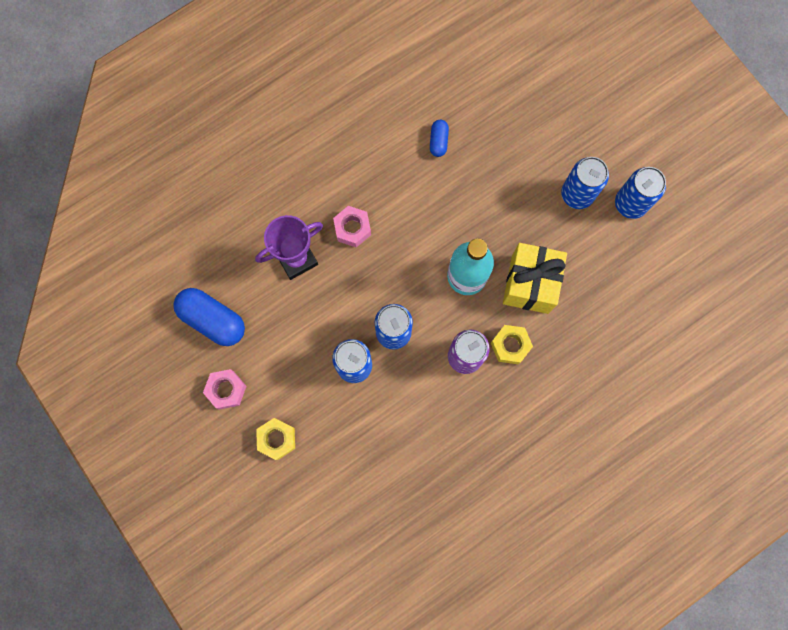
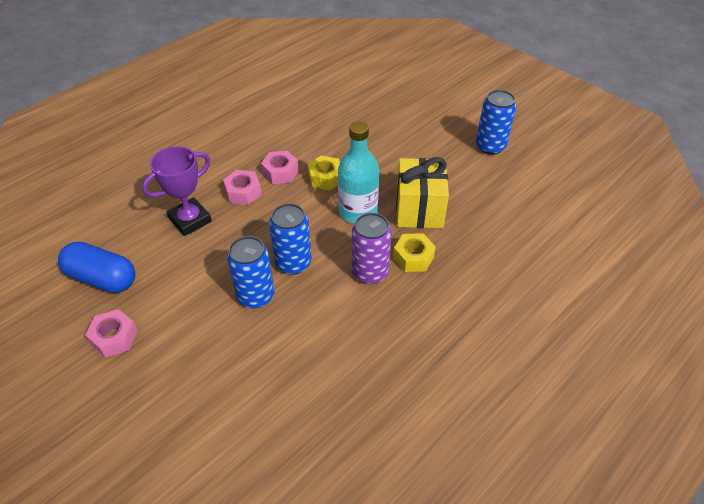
camera: 10 degrees left, 30 degrees down
(277, 439) = (172, 376): yellow nut -> yellow nut (325, 178)
(394, 205) = (280, 172): none -> pink nut
(438, 141) = (313, 128): blue capsule -> none
(577, 194) = (442, 146): blue can -> none

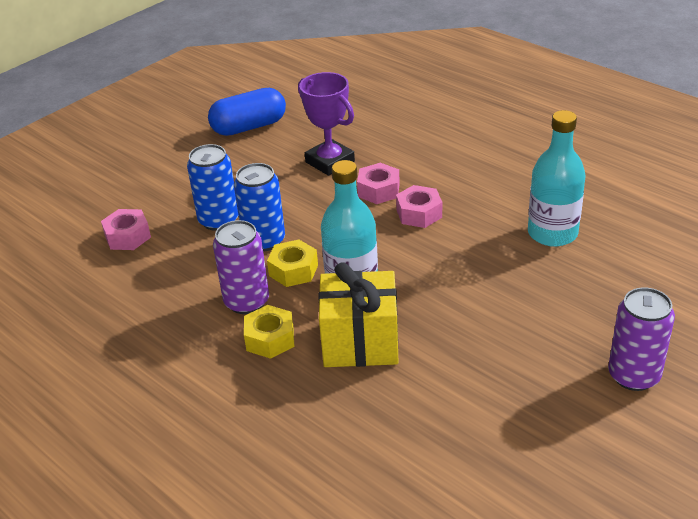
camera: 90 degrees right, 10 degrees down
(102, 278) = (249, 127): blue capsule -> blue capsule turned 45 degrees clockwise
(114, 338) = (178, 147): pink nut -> pink nut (128, 236)
(319, 114) = (552, 233): none -> turquoise bottle
(325, 178) = (414, 251): yellow nut -> yellow nut (293, 270)
(449, 103) = (633, 375): none -> purple can
(490, 146) = (523, 428): blue can -> none

